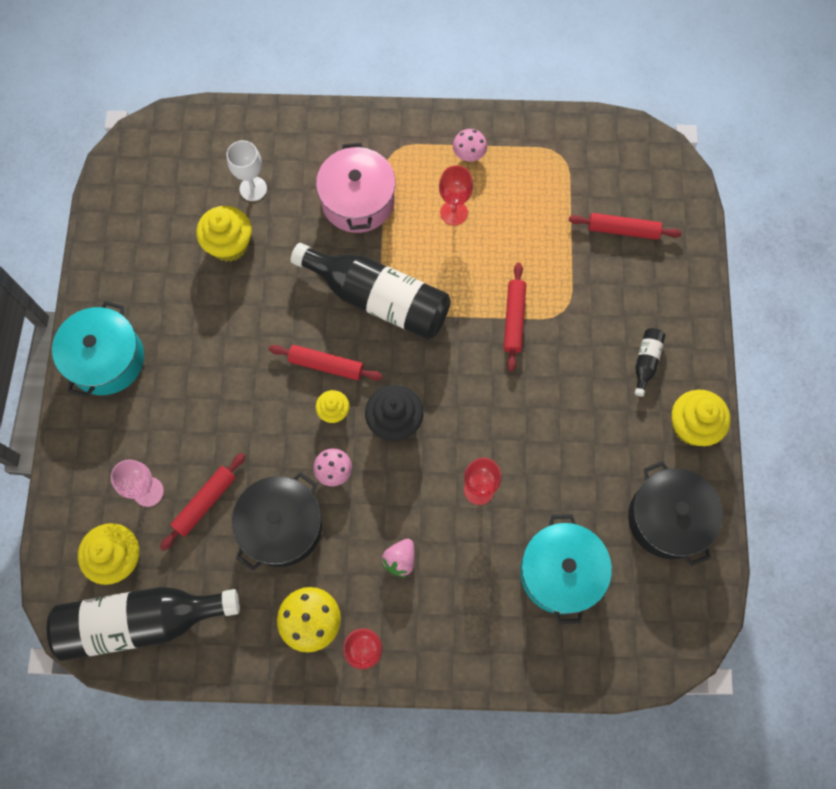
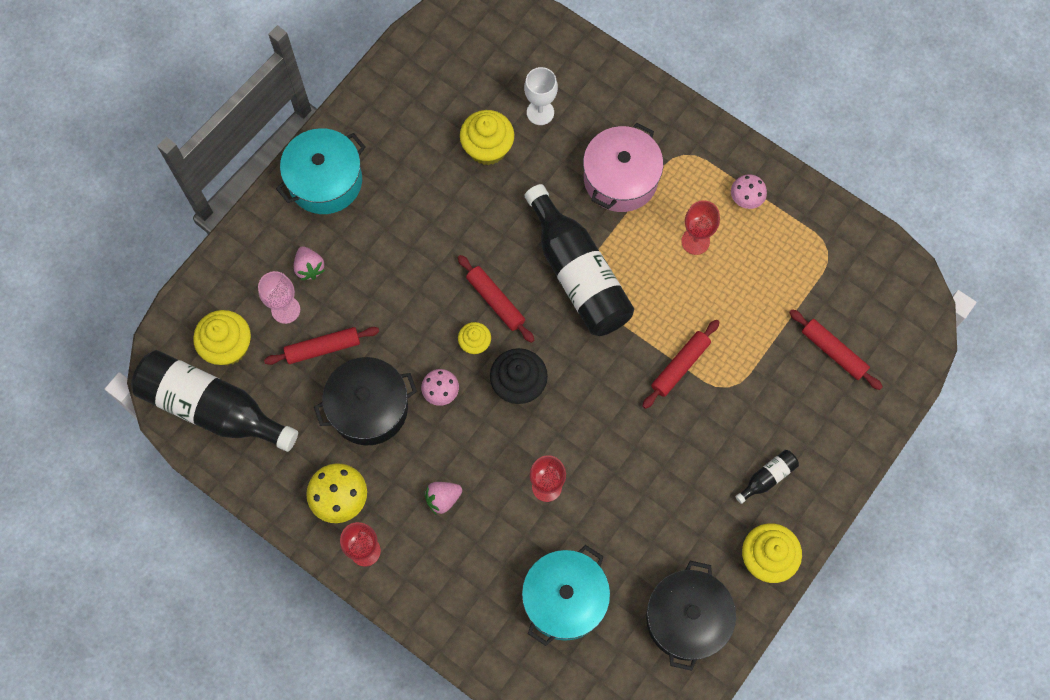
camera: 35 degrees right, 0 degrees up
(144, 442) = (309, 268): none -> pink strawberry

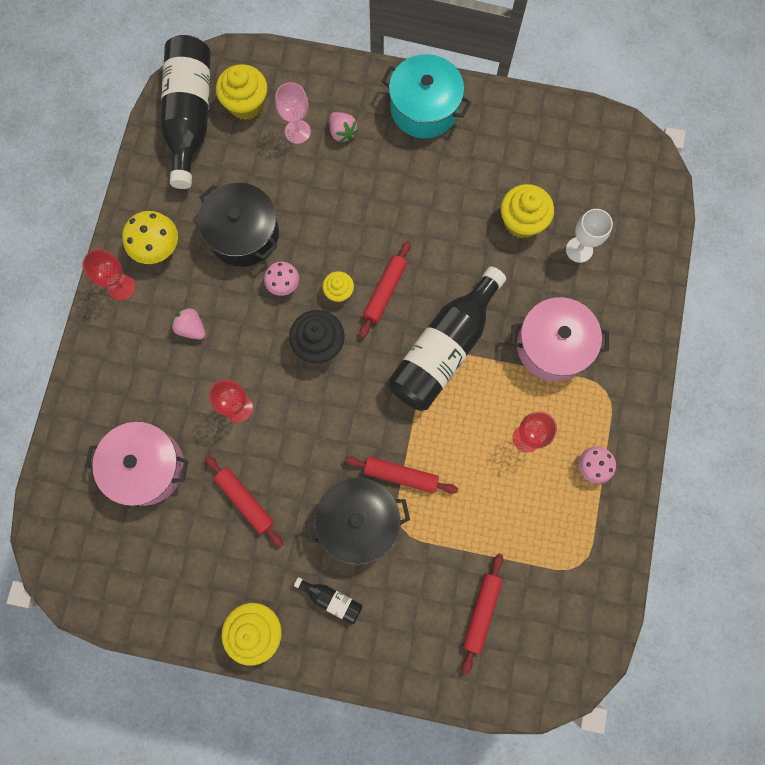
camera: 65 degrees right, 5 degrees up
(309, 268) = (342, 132): pink strawberry -> pink strawberry turned 75 degrees counterclockwise
(323, 348) = (278, 175): red rolling pin -> red rolling pin (245, 501)
(564, 599) = (147, 467): turquoise pot -> pink pot
(687, 619) = (172, 581): black pot -> black pot (358, 522)

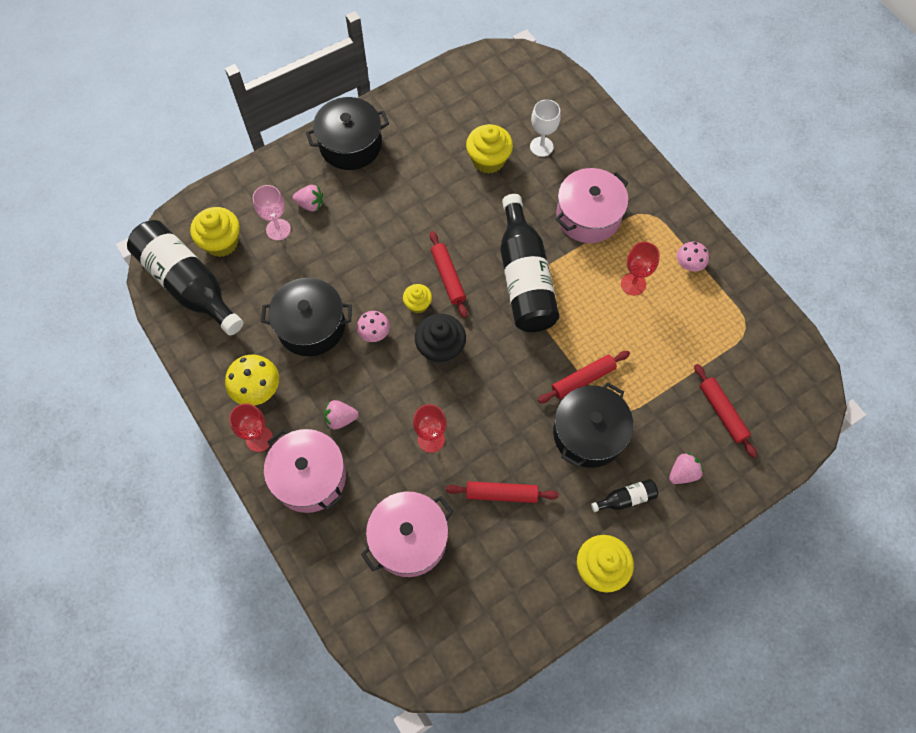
camera: 45 degrees left, 10 degrees down
(126, 351) = (309, 477): none -> pink pot
(397, 625) = (683, 473): none -> pink strawberry
(424, 108) = (350, 145): turquoise pot -> black pot

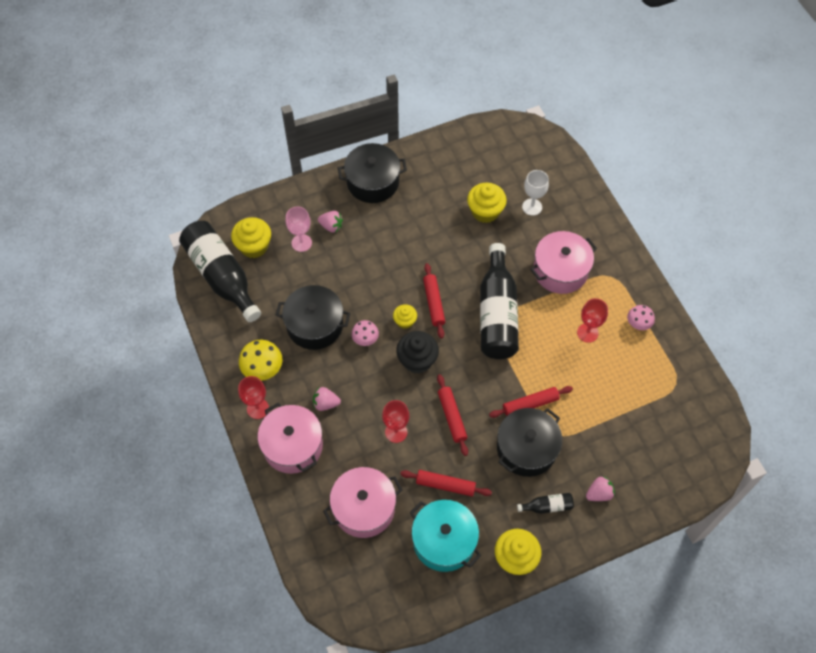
camera: 10 degrees right, 5 degrees down
(512, 562) = (444, 541): none -> turquoise pot
(722, 412) = (642, 450): red rolling pin -> red rolling pin (452, 417)

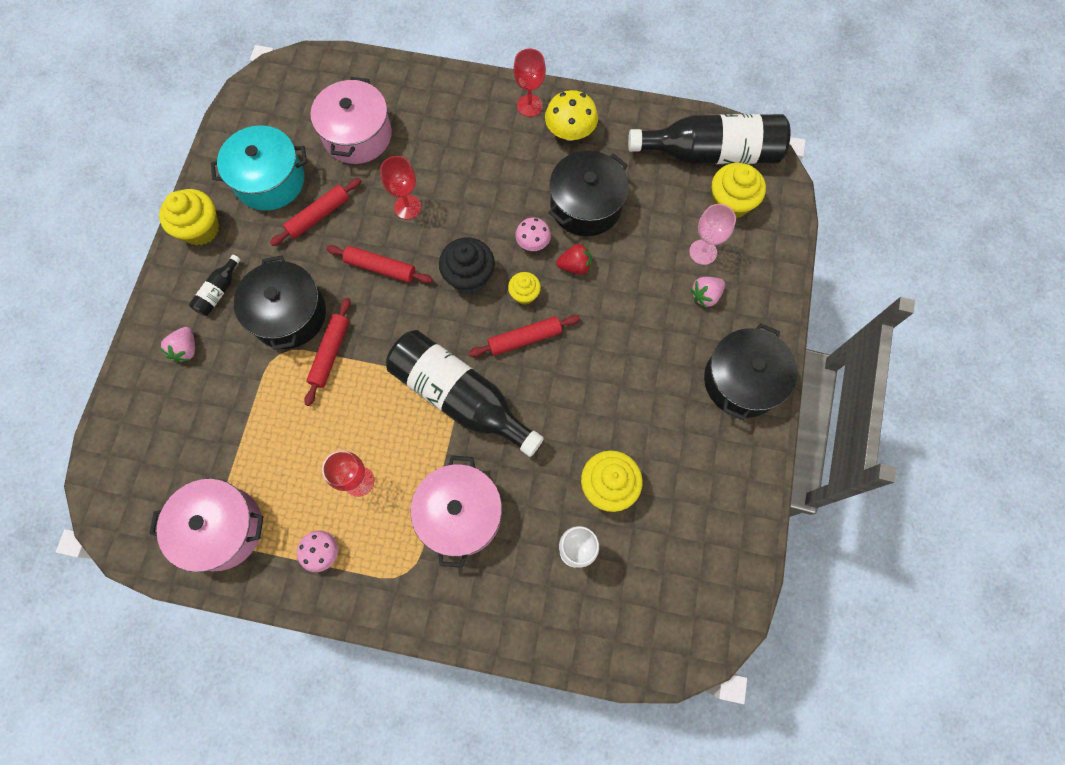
camera: 125 degrees right, 10 degrees up
(292, 446) = (467, 113): pink pot -> pink pot (222, 528)
(325, 403) = (488, 164): pink strawberry -> none
(363, 305) = (575, 266): none -> red strawberry
(434, 303) = (524, 339): red rolling pin -> red rolling pin turned 45 degrees counterclockwise

